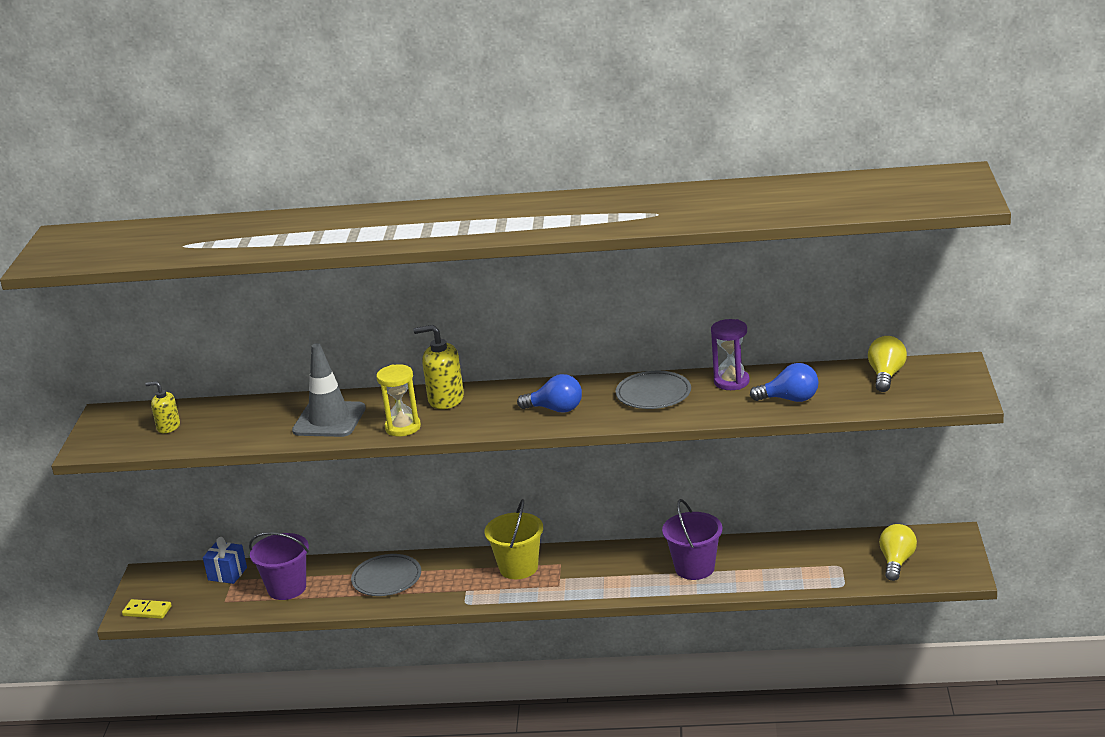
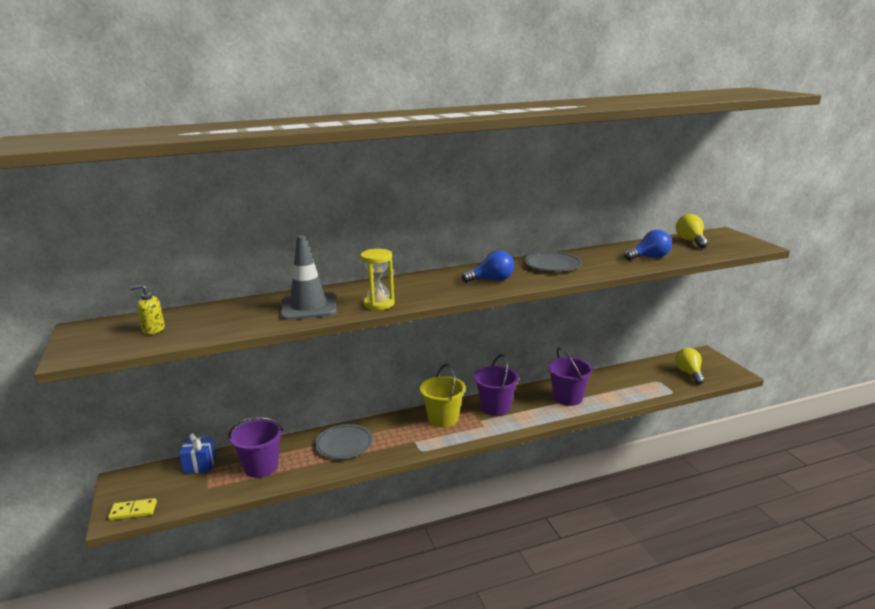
camera: 25 degrees left, 5 degrees down
(445, 399) = (397, 284): yellow soap dispenser -> none
(592, 564) = (495, 407): none -> purple bucket
(731, 382) = (597, 253): purple hourglass -> none

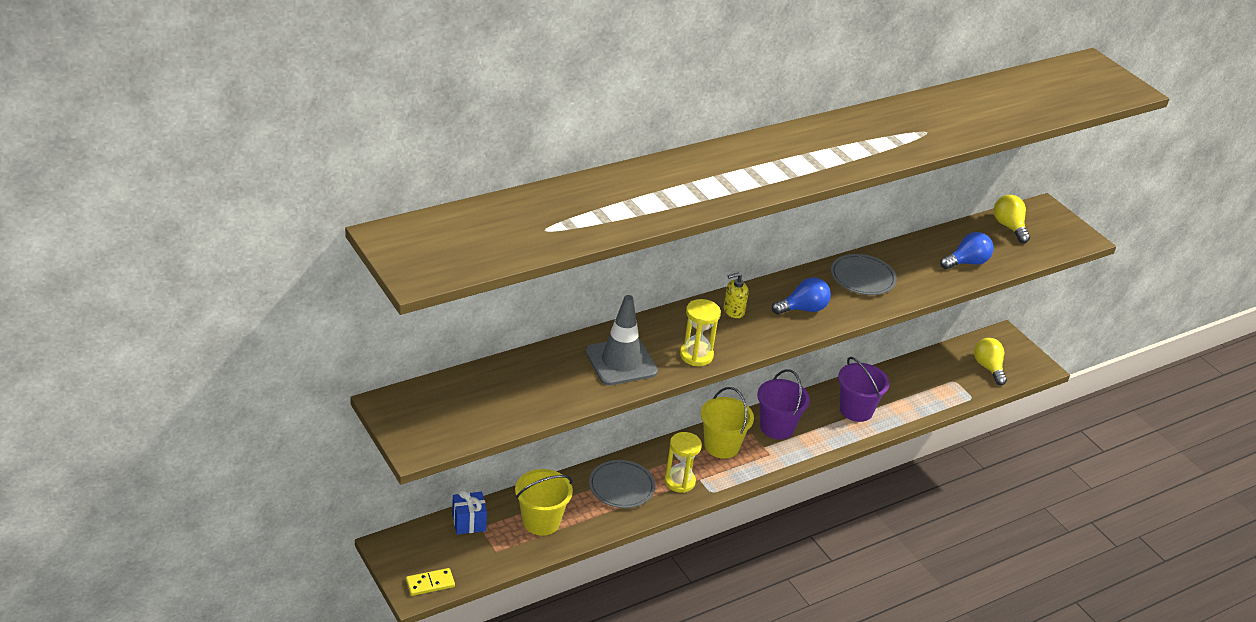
camera: 15 degrees left, 15 degrees up
(153, 329) = (472, 404): yellow soap dispenser -> yellow soap dispenser (733, 311)
(261, 467) = (541, 521): purple bucket -> yellow bucket
(396, 442) = (679, 481): none -> yellow hourglass

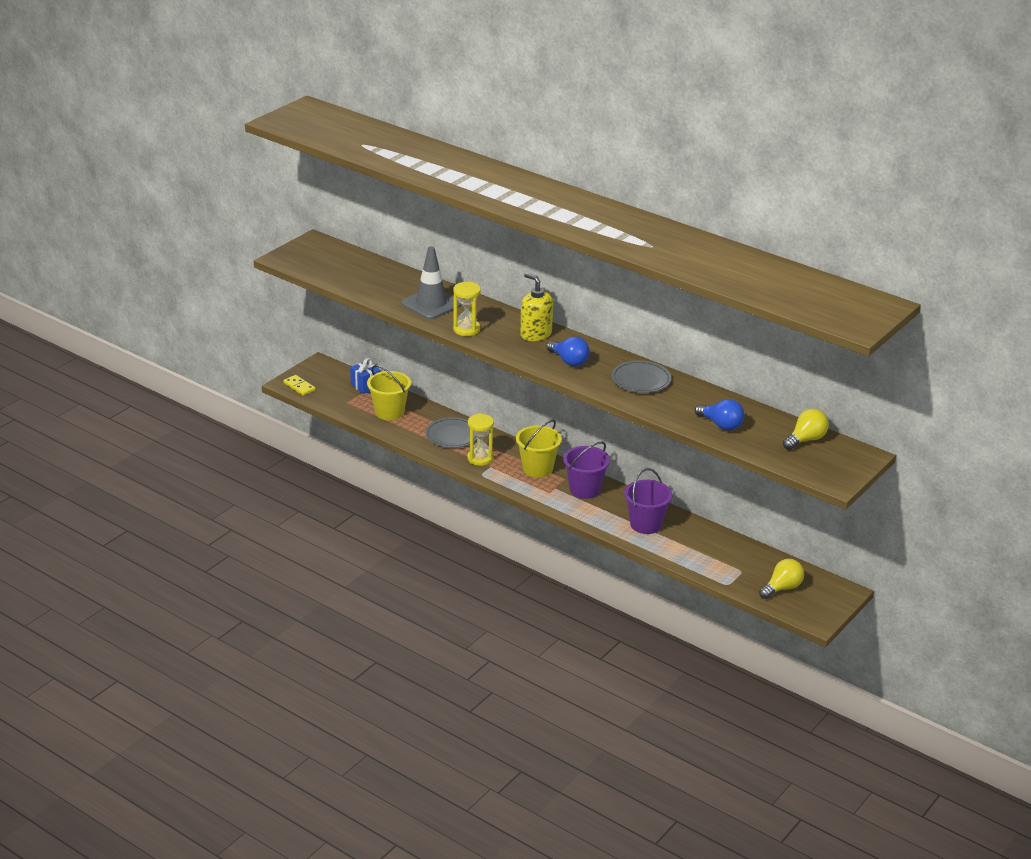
camera: 70 degrees right, 5 degrees down
(733, 311) = (535, 334): yellow soap dispenser -> yellow soap dispenser, size x1.60

